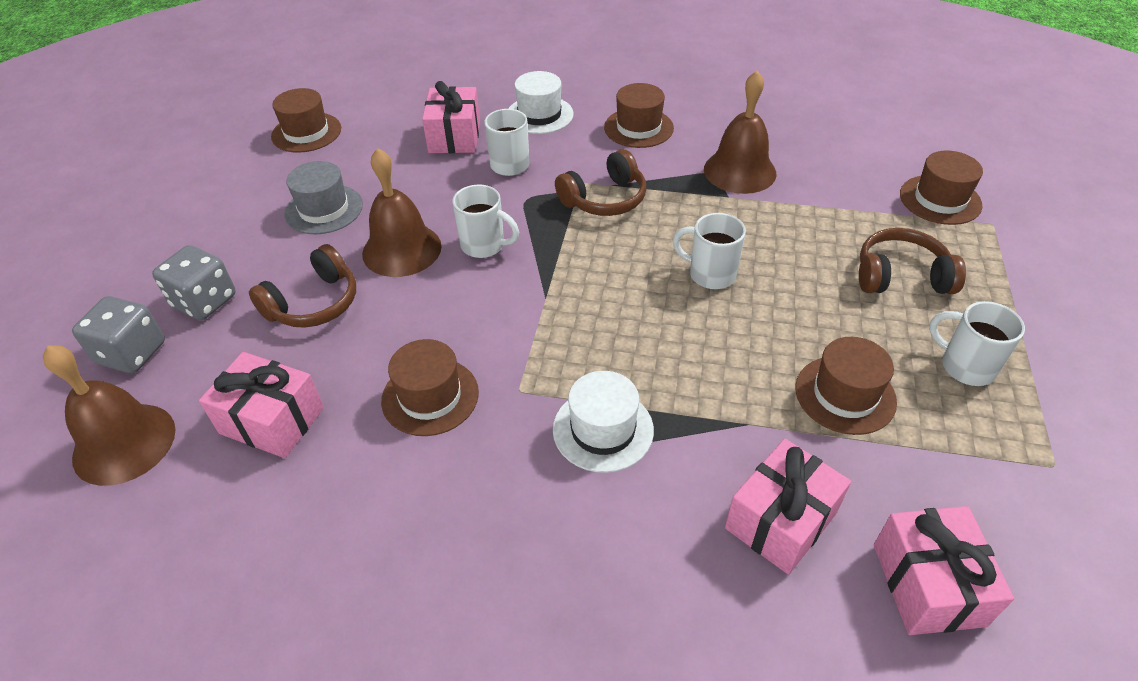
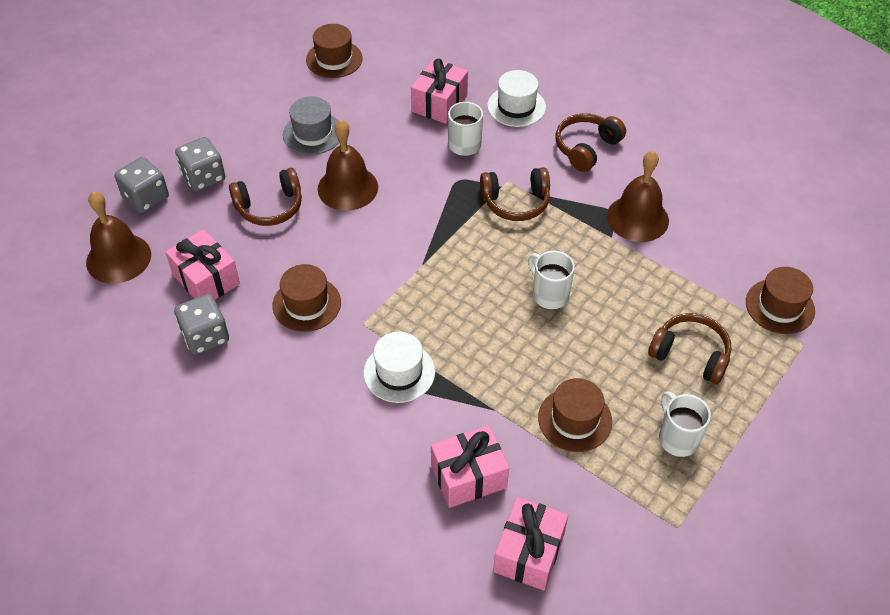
camera: 25 degrees right, 5 degrees up
(310, 495) = (205, 336): none -> grey dice
(485, 245) = (405, 207): white mug -> none
(638, 128) = (586, 148): brown hat -> brown headphones

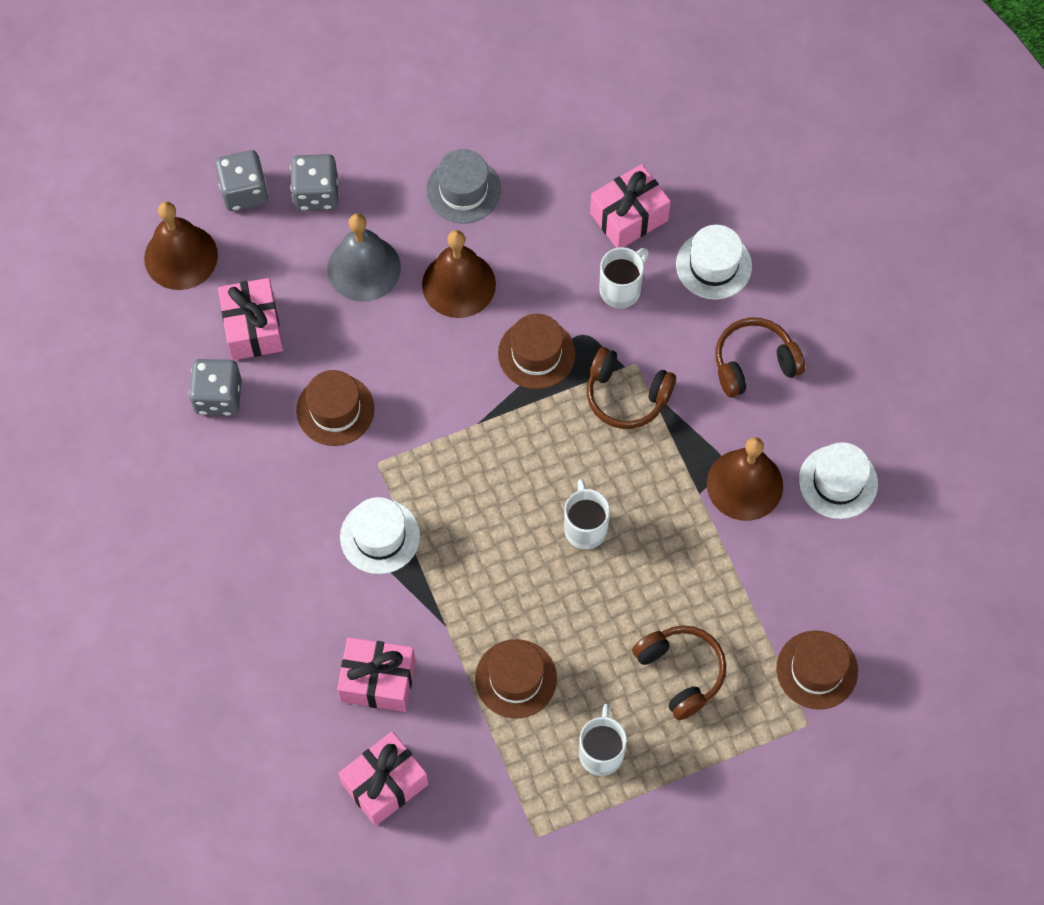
camera: 30 degrees right, 15 degrees up
(270, 207) = (364, 268): brown headphones -> grey bell
(334, 59) = (548, 91): brown hat -> brown hat (536, 354)
(696, 189) = (838, 482): none -> white hat

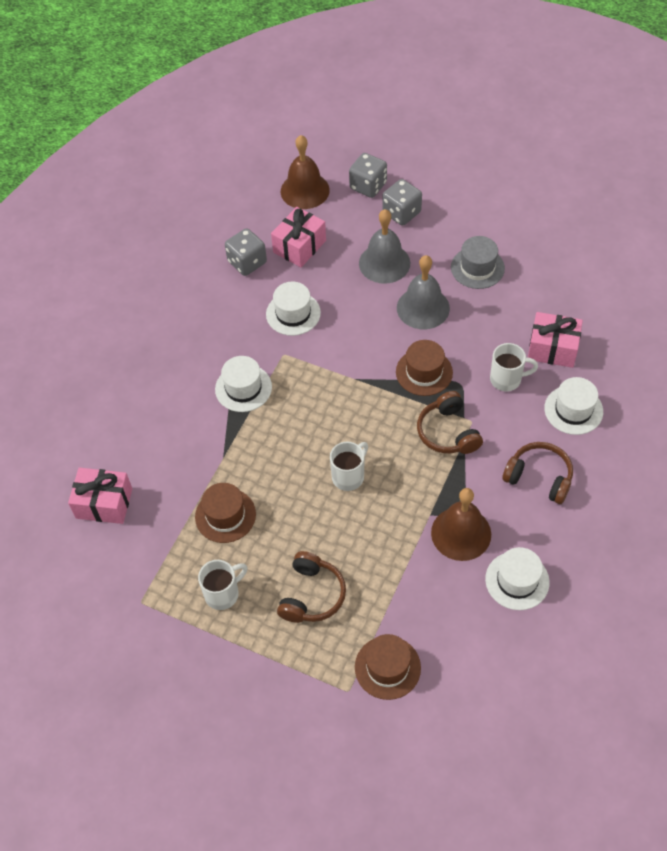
camera: 50 degrees right, 10 degrees down
(335, 410) = (293, 313): brown hat -> white hat
(378, 681) = (160, 453): pink gift -> none
(458, 284) = (423, 308): brown bell -> grey bell

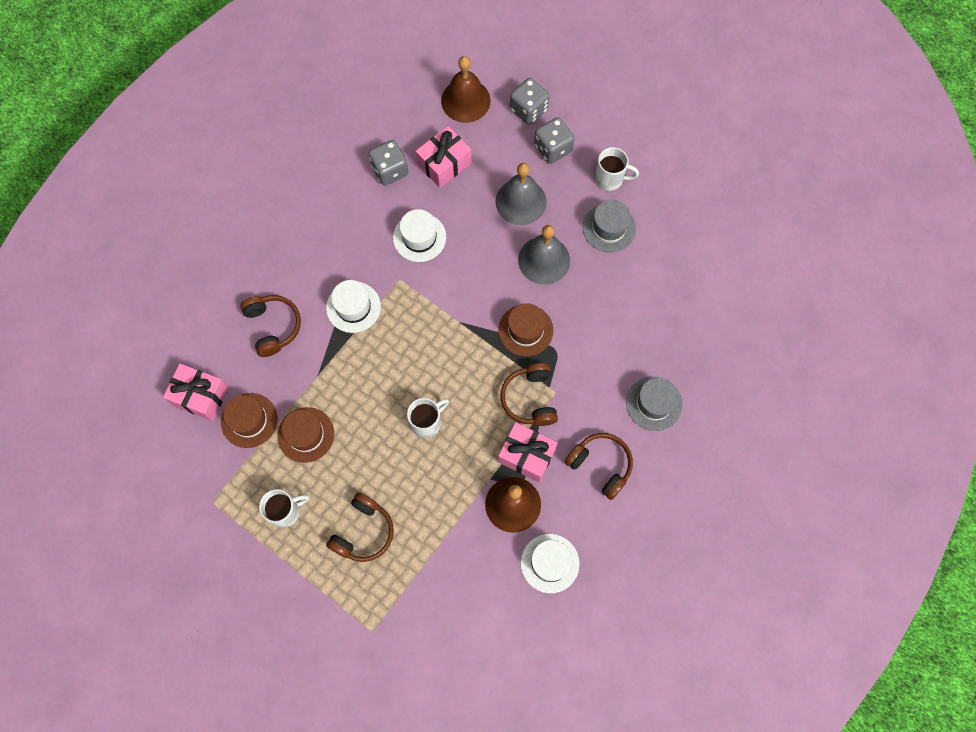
camera: 10 degrees right, 15 degrees up
(165, 423) = (273, 326): none -> brown headphones
(387, 667) = (412, 617): brown hat -> brown hat (249, 420)
(507, 379) = (601, 356): white mug -> white mug (610, 178)
(552, 348) = (654, 334): pink gift -> pink gift (526, 455)
(573, 410) = (654, 403): white hat -> grey hat

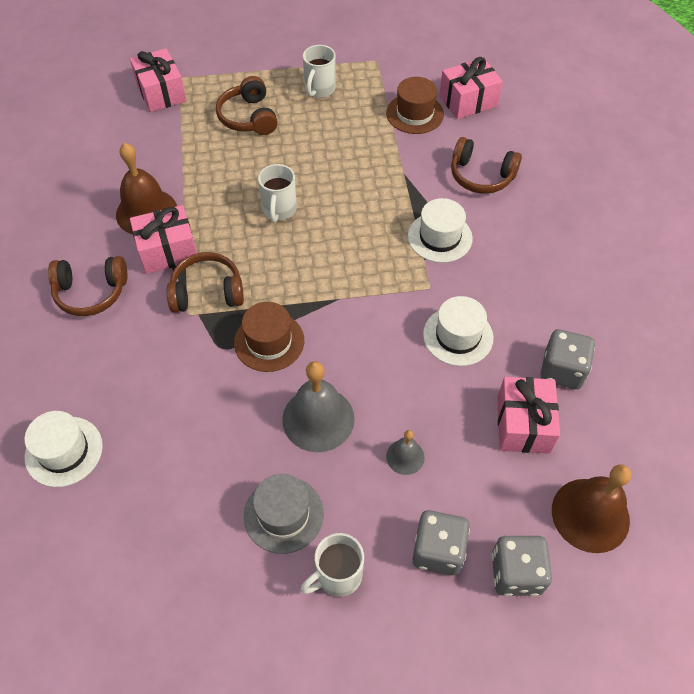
camera: 135 degrees right, 15 degrees down
(306, 435) = (363, 135): brown hat -> none
(400, 626) = (161, 92): none -> pink gift
(521, 201) = (405, 457): grey bell -> grey bell, size x0.52
(530, 399) = (207, 292): brown headphones -> brown headphones turned 45 degrees counterclockwise
(550, 563) = (77, 199): white hat -> white hat (64, 451)
(654, 403) = (79, 380): grey hat -> none

